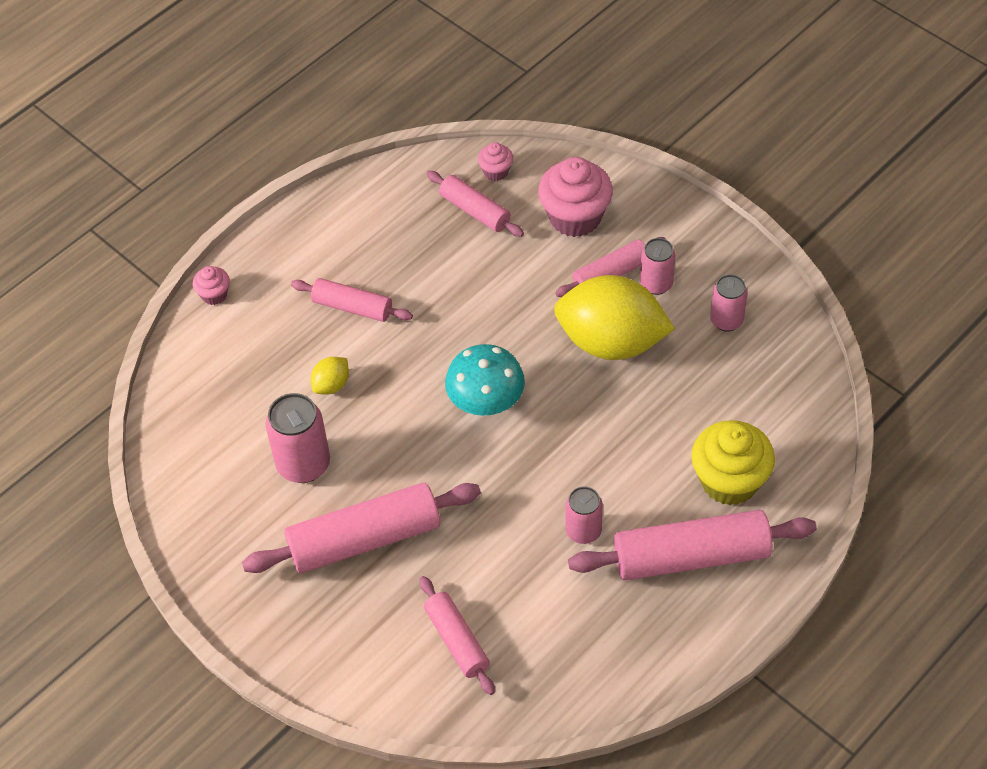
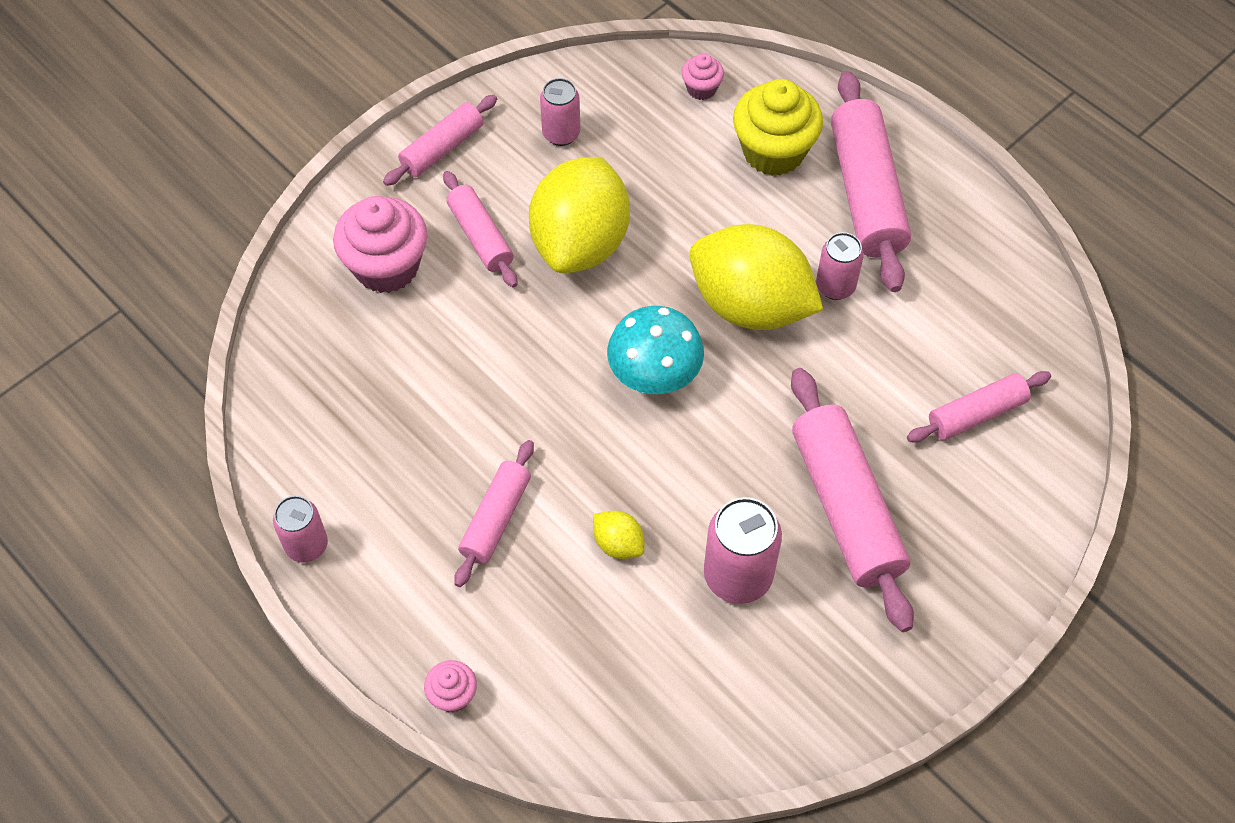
camera: 90 degrees left, 5 degrees up
(474, 211) = (357, 374): pink rolling pin -> pink rolling pin (442, 148)
(496, 171) = (295, 347): pink cupcake -> pink cupcake (701, 88)
(558, 467) = (750, 305): none -> yellow lemon
(656, 284) = (501, 194): pink can -> pink can (306, 545)

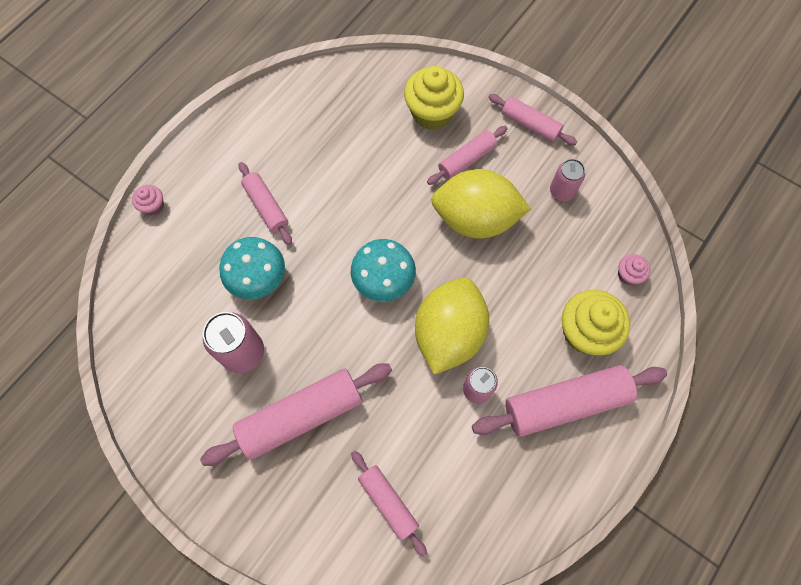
camera: 80 degrees right, 10 degrees up
(306, 545) = (238, 114): pink can -> none
(386, 267) = (432, 113): pink cupcake -> yellow cupcake
(495, 518) = (266, 207): pink rolling pin -> pink rolling pin turned 45 degrees clockwise
(618, 544) = (258, 278): yellow lemon -> turquoise mushroom

